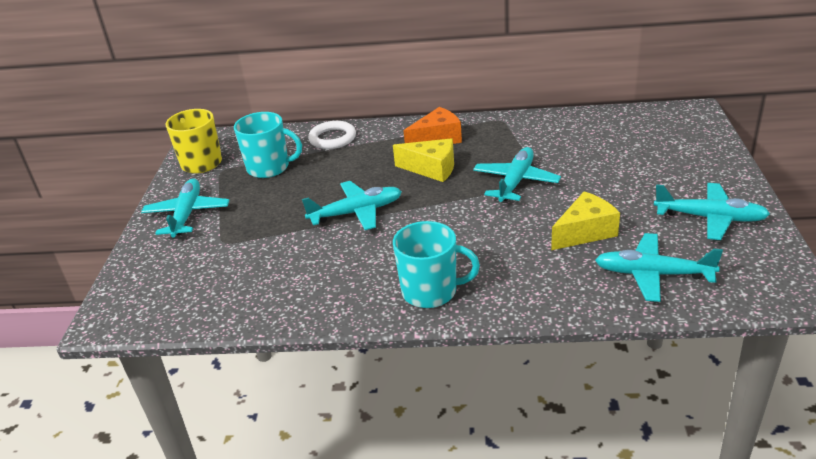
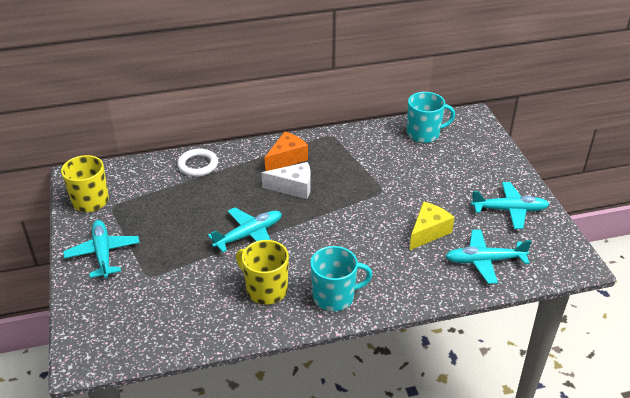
camera: 20 degrees left, 5 degrees up
(269, 168) = (155, 200): turquoise mug -> turquoise mug (424, 134)
(349, 273) = (266, 289): none -> yellow mug
(432, 169) = (293, 187): yellow cheese -> white cheese
(515, 182) = (363, 193): turquoise plane -> none

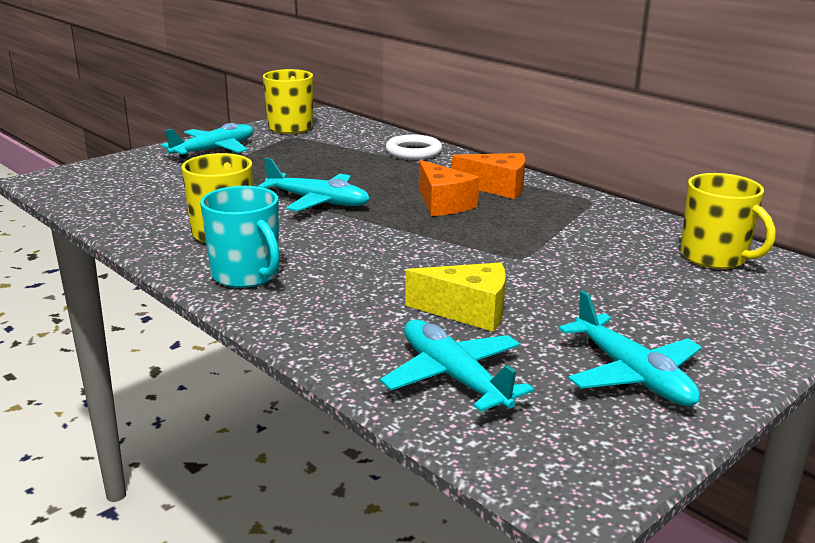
camera: 60 degrees right, 15 degrees down
(293, 187) = (443, 204): white cheese -> orange cheese
(424, 134) = (714, 257): turquoise mug -> yellow mug

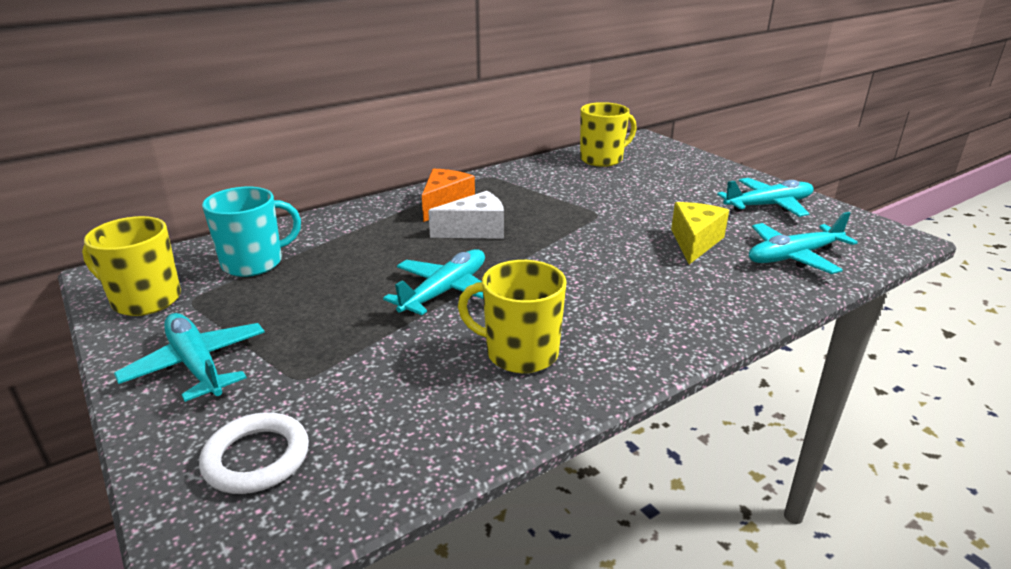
camera: 80 degrees left, 5 degrees up
(246, 275) = (634, 338): turquoise mug -> turquoise mug (254, 263)
(413, 152) = (316, 230): white ring -> white ring (256, 458)
(443, 204) = (475, 230): orange cheese -> white cheese

